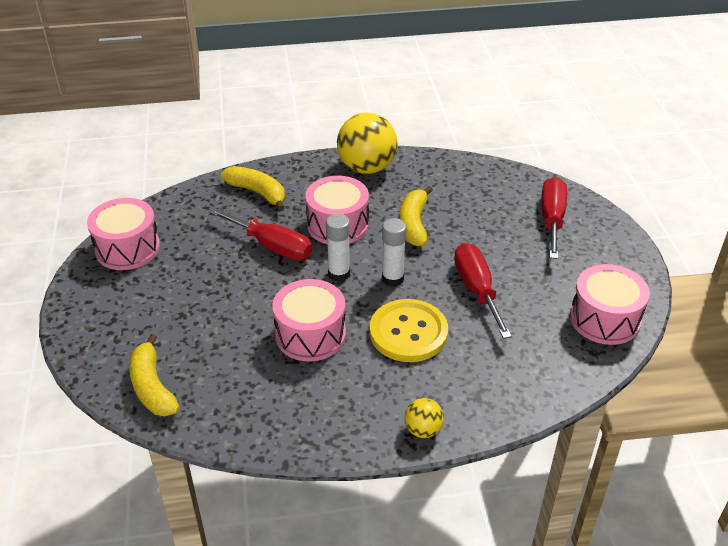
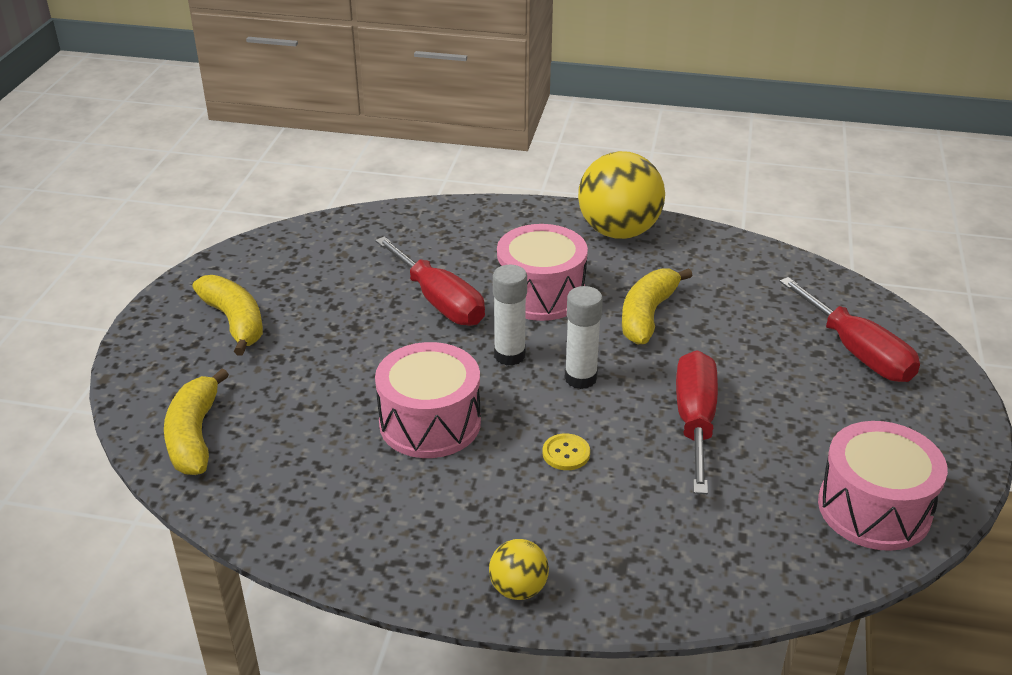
camera: 20 degrees right, 5 degrees down
(127, 248) = (259, 265): pink drum -> none
(258, 193) = (457, 233): yellow banana -> yellow banana (235, 322)
(408, 332) = (566, 453): yellow button -> yellow button, size x0.41
(552, 219) = (857, 352): red screwdriver -> red screwdriver turned 120 degrees clockwise

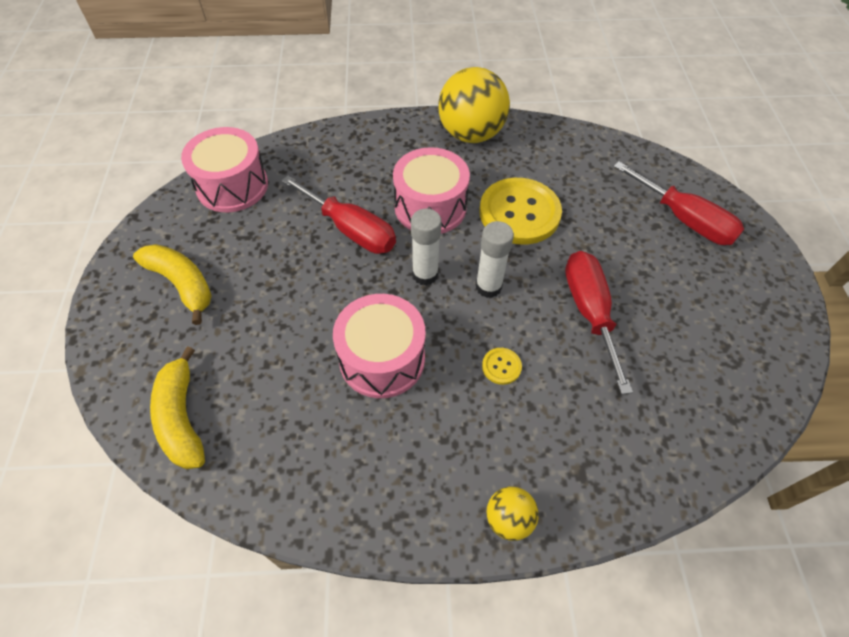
camera: 15 degrees left, 20 degrees up
(647, 315) = (519, 213): yellow banana -> yellow button
(874, 508) = (747, 369): pink drum -> pink drum (232, 186)

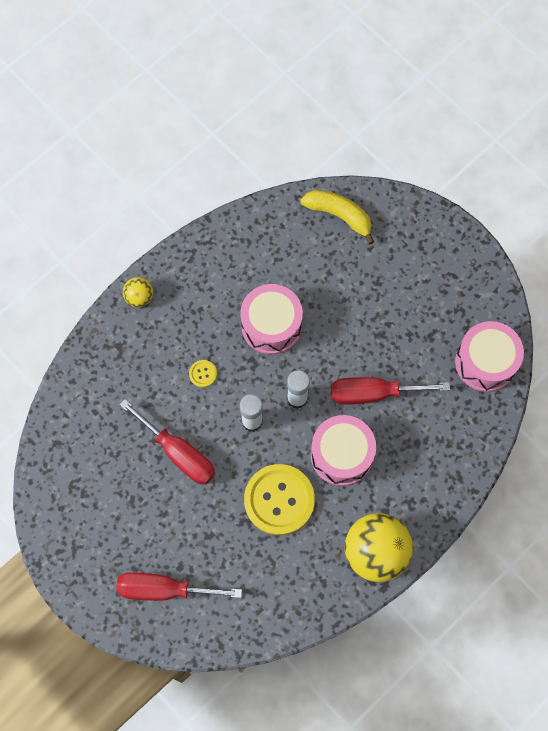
camera: 140 degrees right, 15 degrees up
(182, 284) = (428, 276): yellow banana -> none

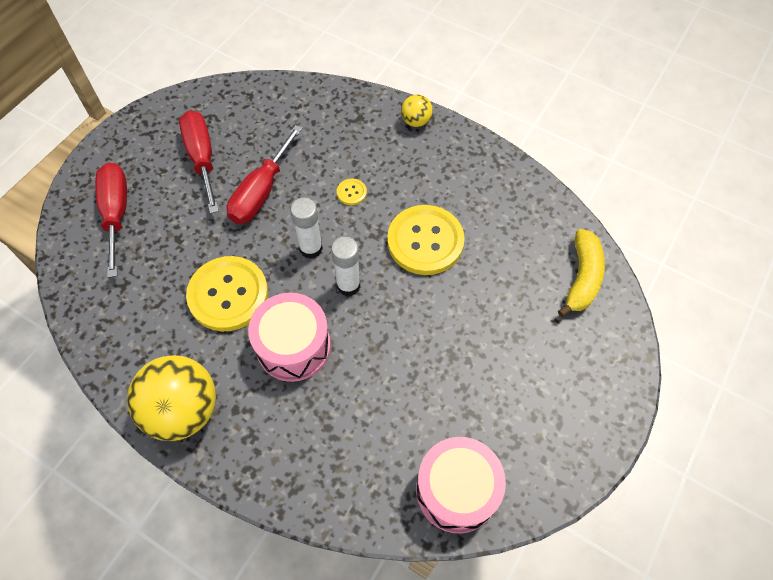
camera: 75 degrees right, 10 degrees down
(271, 325) = (425, 241): pink drum -> yellow button
(373, 393) = (376, 363): red screwdriver -> red screwdriver (202, 158)

